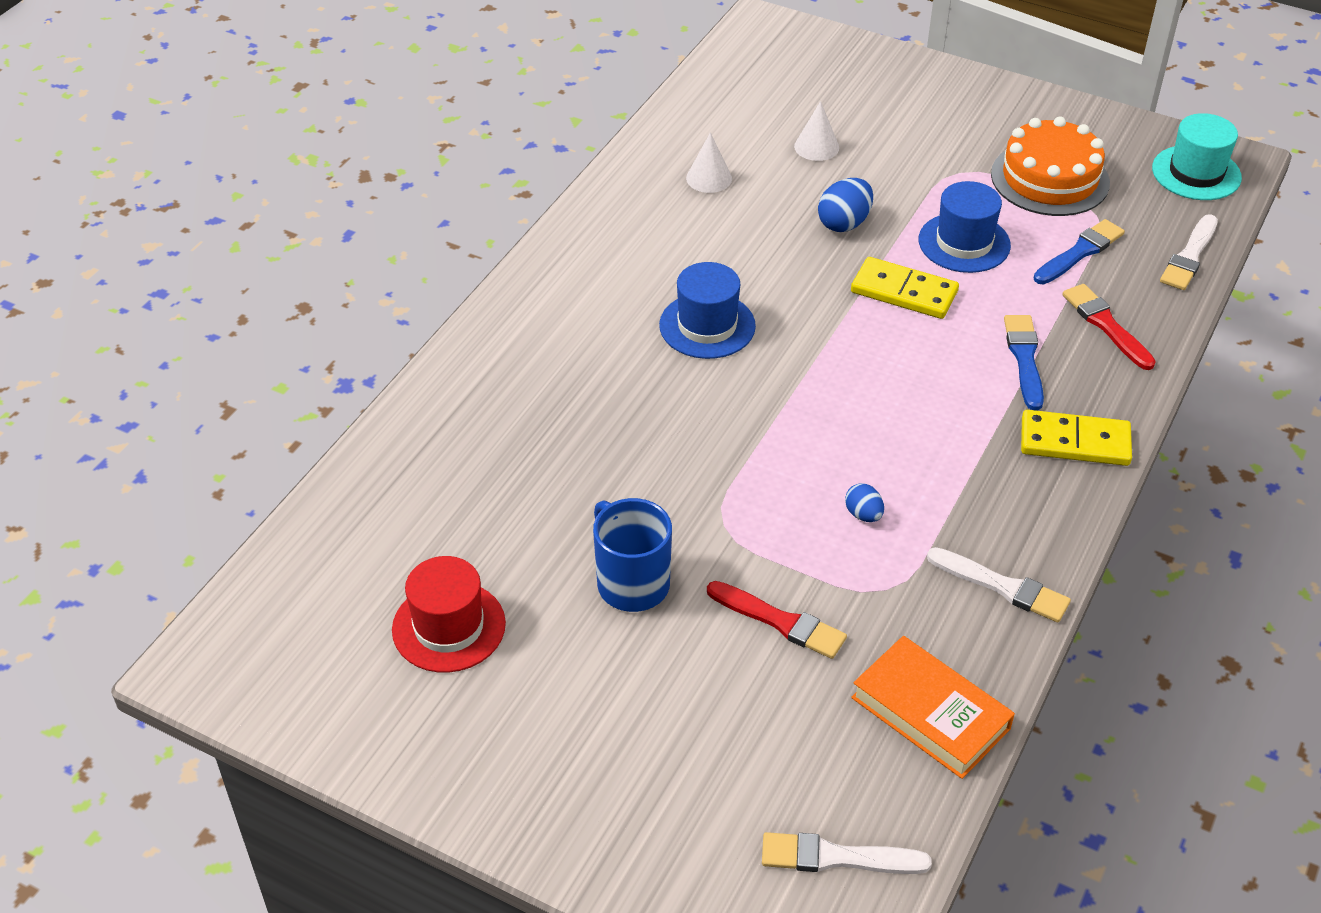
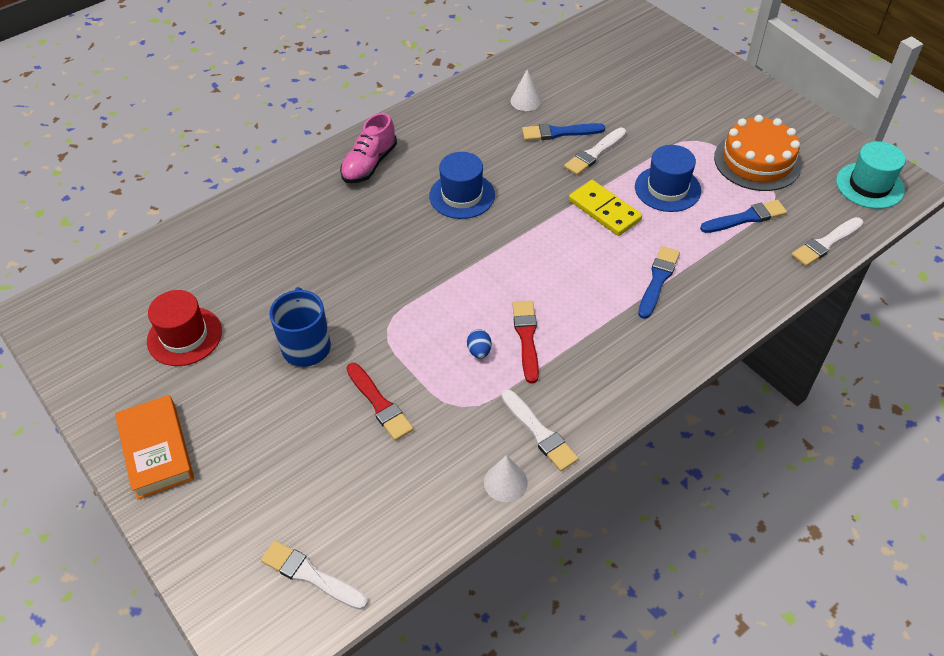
camera: 25 degrees right, 5 degrees up
(550, 320) = (369, 164): none -> pink shoe
(781, 208) = (559, 132): none -> blue brush
(816, 147) = (609, 98): white cone -> white cone (505, 482)
(844, 223) = (594, 153): blue egg -> white brush
(930, 713) = (434, 501): orange book -> orange book (156, 450)
(1075, 442) = (656, 349): yellow domino -> none
(1106, 325) = (732, 274): red brush -> red brush (526, 338)

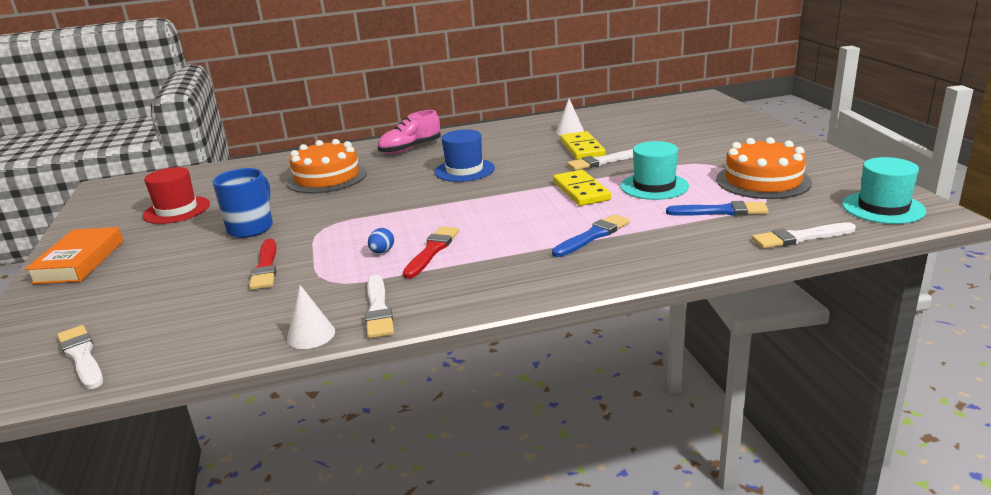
camera: 25 degrees right, 25 degrees down
(315, 238) = (327, 177): none -> orange cake
(559, 132) = (582, 148): blue brush -> yellow domino
(667, 189) = (654, 186): blue hat -> turquoise hat

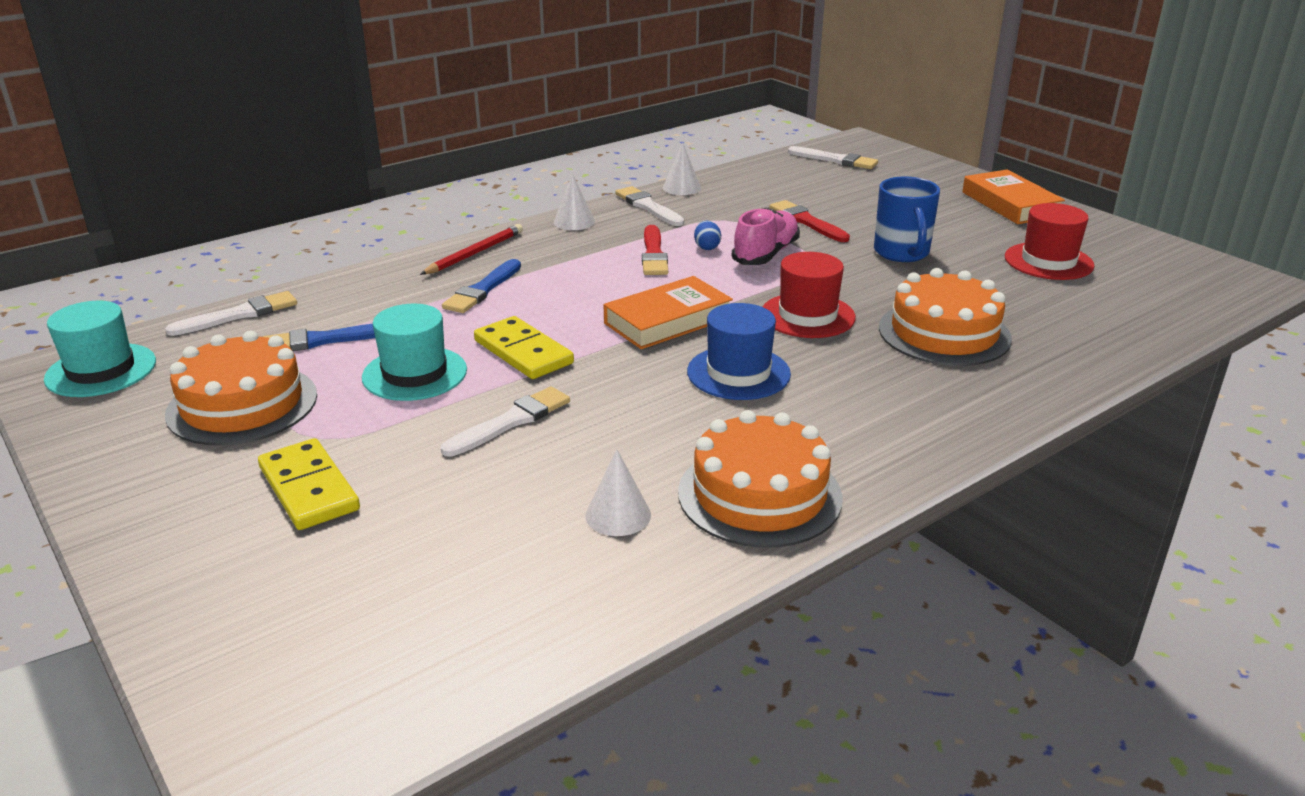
camera: 155 degrees right, 5 degrees up
(385, 194) = (807, 316): none -> red hat
(410, 149) = (903, 416): pink shoe -> pink shoe (765, 254)
(470, 299) = (574, 222): none -> white cone
(474, 199) = (668, 320): none -> orange book
(506, 132) = (759, 495): none -> orange cake
(582, 148) = (564, 455): yellow domino -> yellow domino (309, 488)
(588, 273) = (475, 253): none -> red pencil

